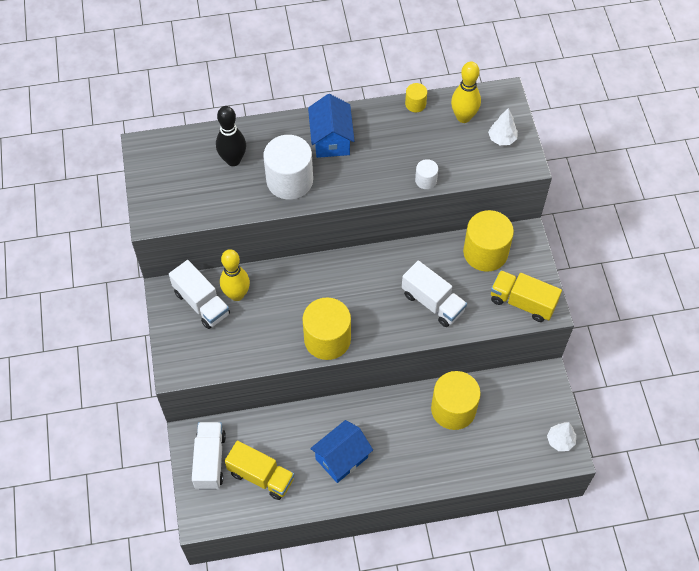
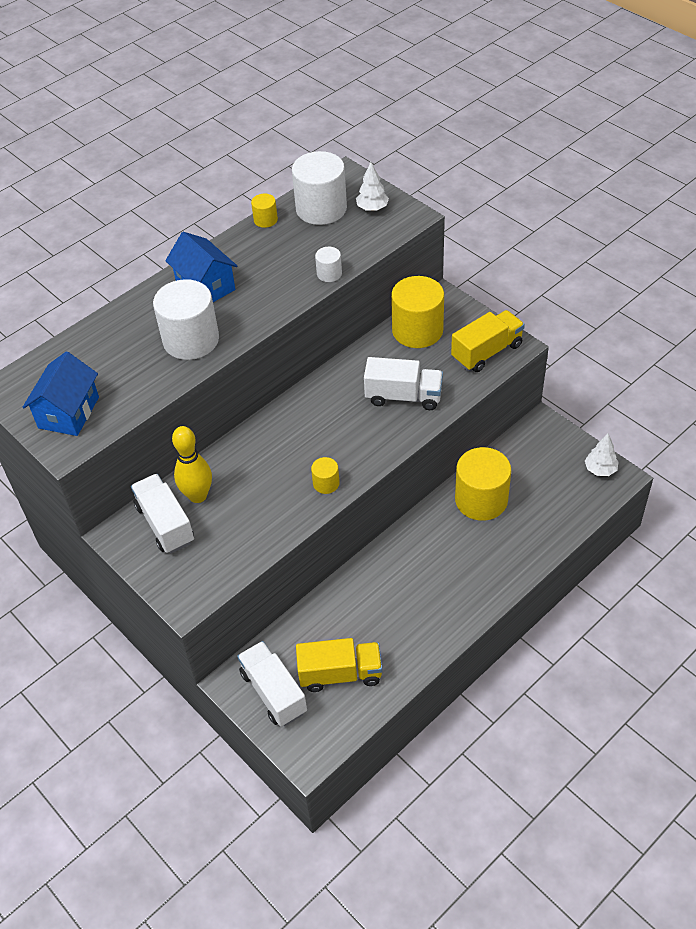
camera: 30 degrees left, 10 degrees down
(201, 303) = (165, 524): white truck -> white truck turned 135 degrees counterclockwise
(233, 160) = (115, 352): black bowling pin -> none
(327, 339) = (326, 483): yellow cylinder -> yellow cylinder, size x0.47
(341, 458) = (409, 606): blue house -> blue house (69, 412)
(463, 117) = (321, 209): yellow bowling pin -> white cylinder
(522, 302) = (486, 352): yellow truck -> yellow truck turned 150 degrees clockwise

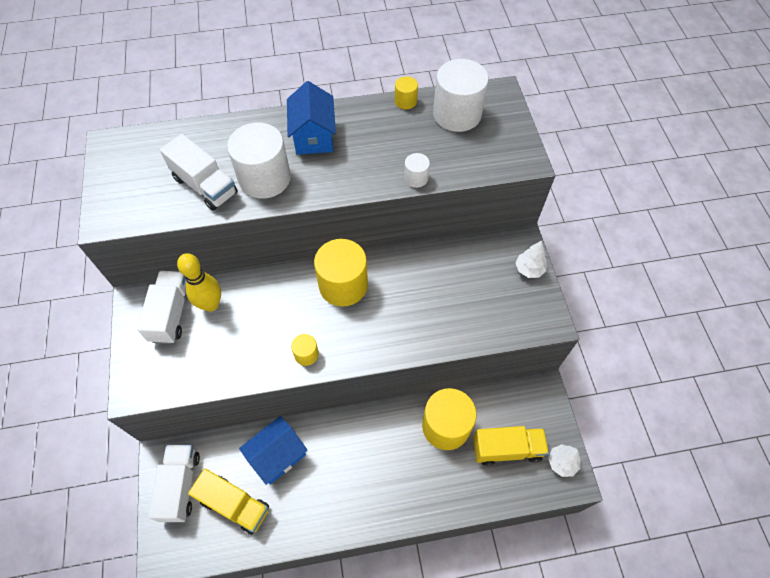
camera: 30 degrees right, 10 degrees up
(69, 412) = (132, 190): blue house -> blue house (277, 456)
(372, 208) = (499, 135): white tree -> white tree (529, 269)
(403, 396) = (423, 313): white truck -> white truck (205, 185)
(417, 330) = (480, 259): yellow cylinder -> yellow cylinder (343, 285)
(486, 352) = (521, 313): yellow truck -> yellow truck (507, 449)

